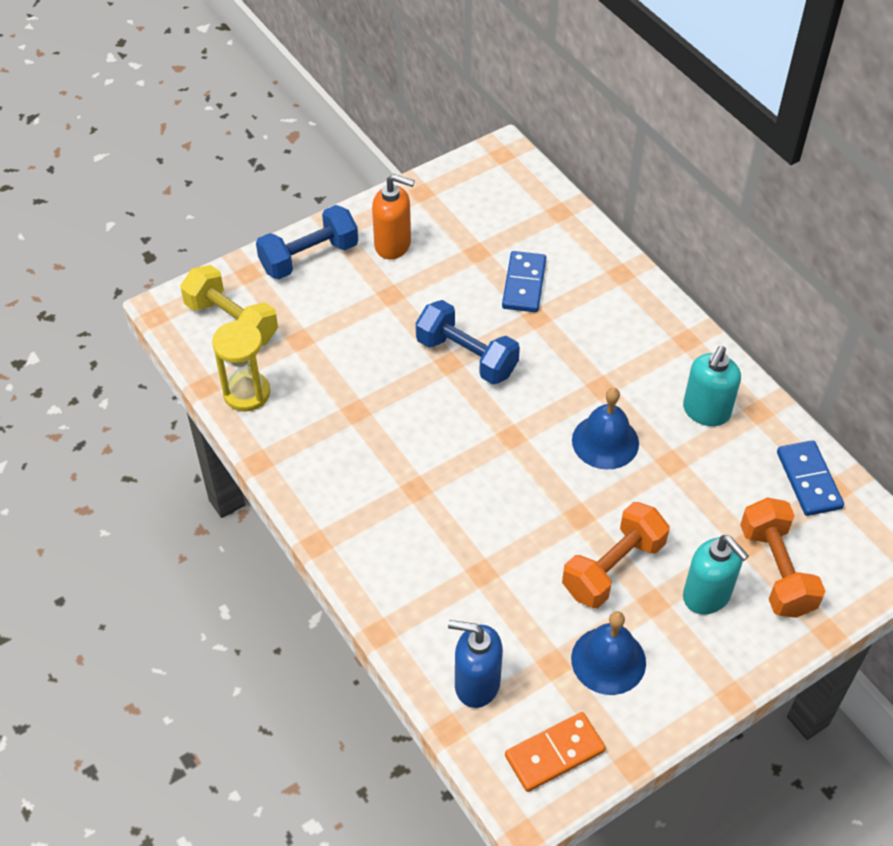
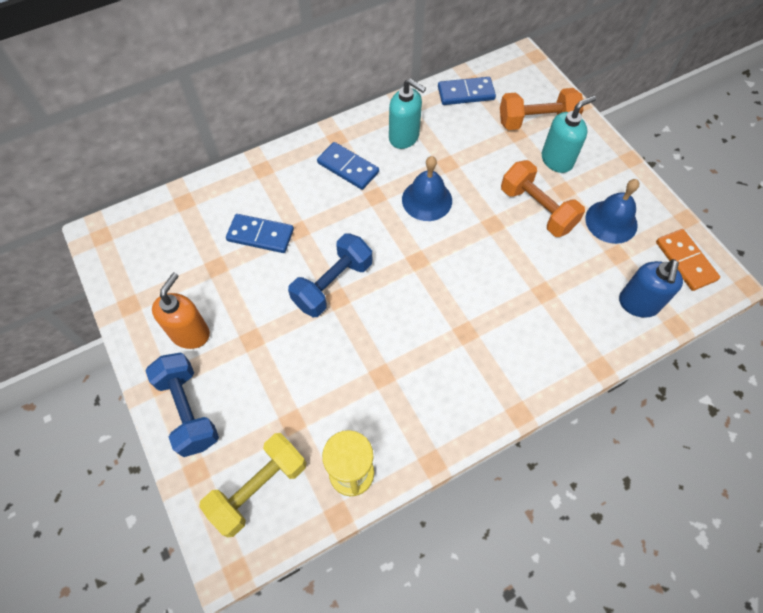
camera: 85 degrees left, 10 degrees up
(640, 356) = (348, 167): none -> blue domino

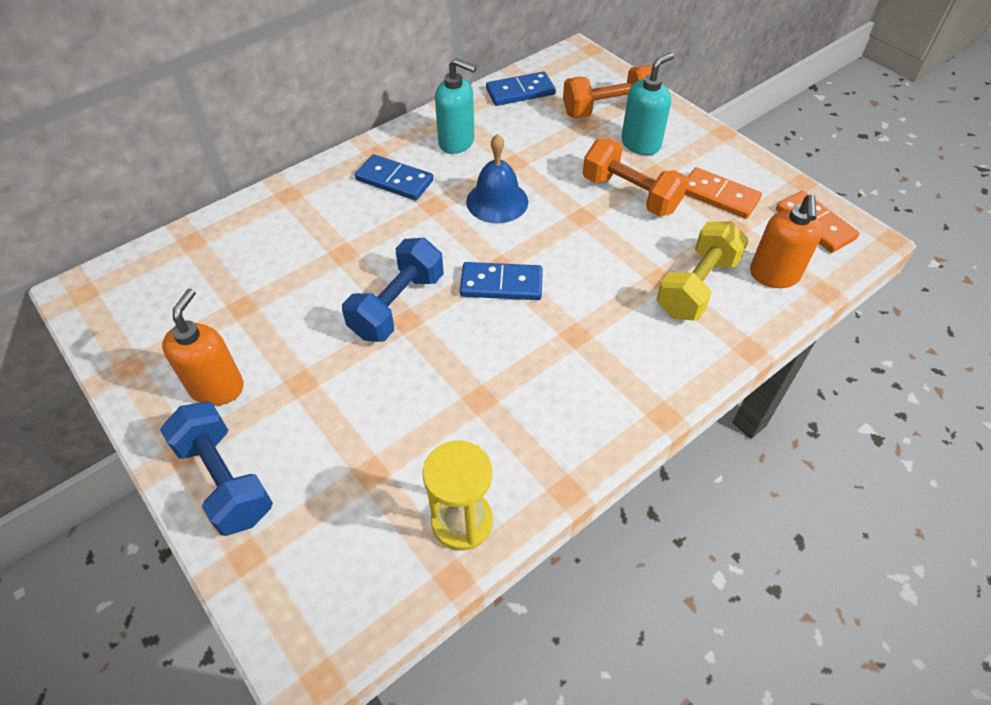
camera: 10 degrees left, 10 degrees down
(259, 488) = (337, 562): yellow dumbbell -> yellow dumbbell (697, 287)
(260, 235) = (295, 264): blue domino -> blue domino (501, 284)
(611, 221) = (719, 196): blue bell -> orange domino
(638, 304) = (774, 275): blue soap dispenser -> orange soap dispenser

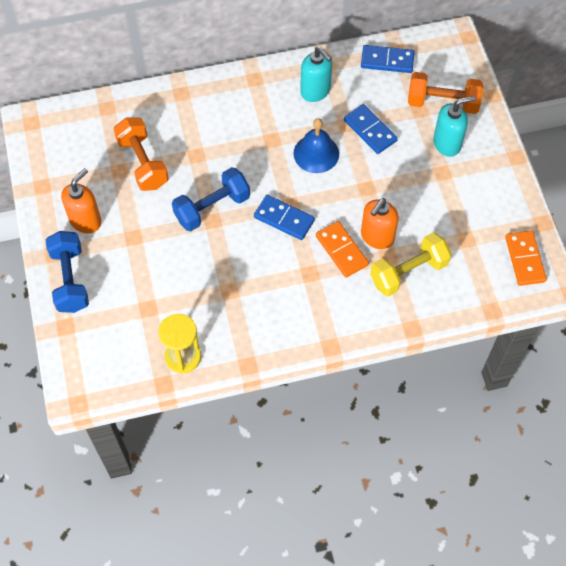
camera: 25 degrees right, 10 degrees up
(394, 180) = (256, 108): blue domino -> blue domino (370, 130)
(630, 194) = (411, 184): orange dumbbell -> orange dumbbell (142, 163)
(719, 196) = (473, 210): orange domino -> orange domino (341, 250)
(774, 275) = (466, 285): orange soap dispenser -> orange soap dispenser (377, 237)

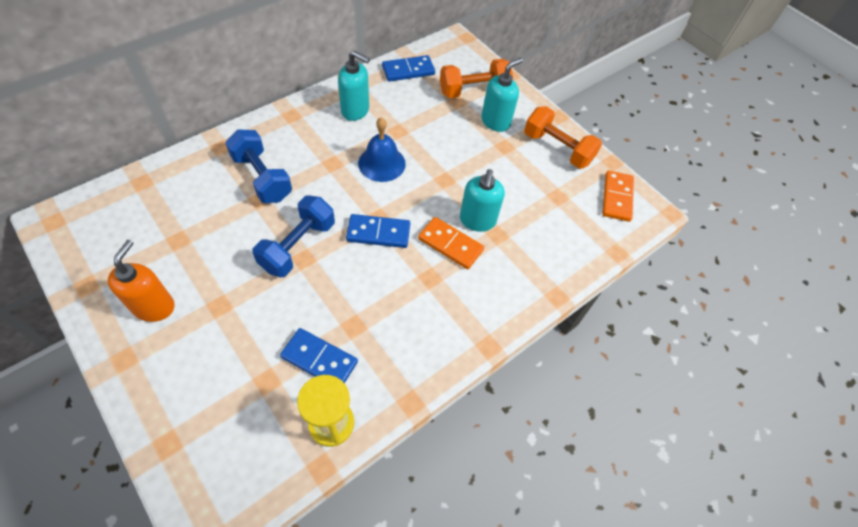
camera: 30 degrees left, 5 degrees down
(70, 279) = (155, 383): blue dumbbell -> blue dumbbell (262, 178)
(142, 163) = (202, 224): orange dumbbell -> orange dumbbell (557, 149)
(370, 130) = (422, 129): blue domino -> blue domino (319, 359)
(377, 237) = (477, 220): orange soap dispenser -> turquoise soap dispenser
(408, 272) = (524, 243): yellow dumbbell -> none
(524, 259) = (617, 197): orange domino -> orange domino turned 45 degrees clockwise

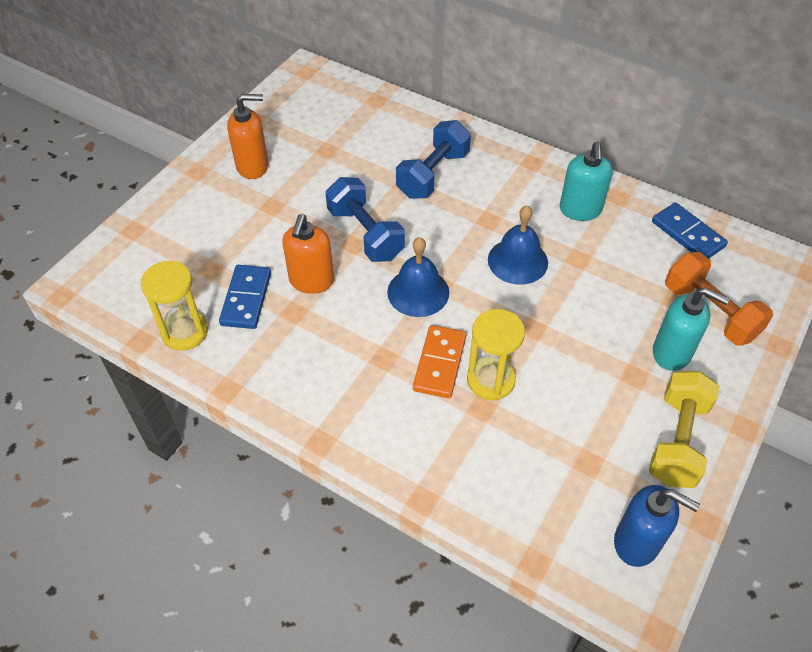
camera: 75 degrees right, 5 degrees down
(298, 246) = (365, 234): blue dumbbell -> blue dumbbell turned 45 degrees clockwise
(327, 302) = (311, 281): none -> orange soap dispenser
(378, 233) = (418, 292): blue domino -> blue bell
(477, 220) = (490, 380): turquoise soap dispenser -> yellow hourglass
(557, 149) = (677, 441): orange dumbbell -> yellow dumbbell
(617, 197) = (637, 542): orange domino -> blue soap dispenser

